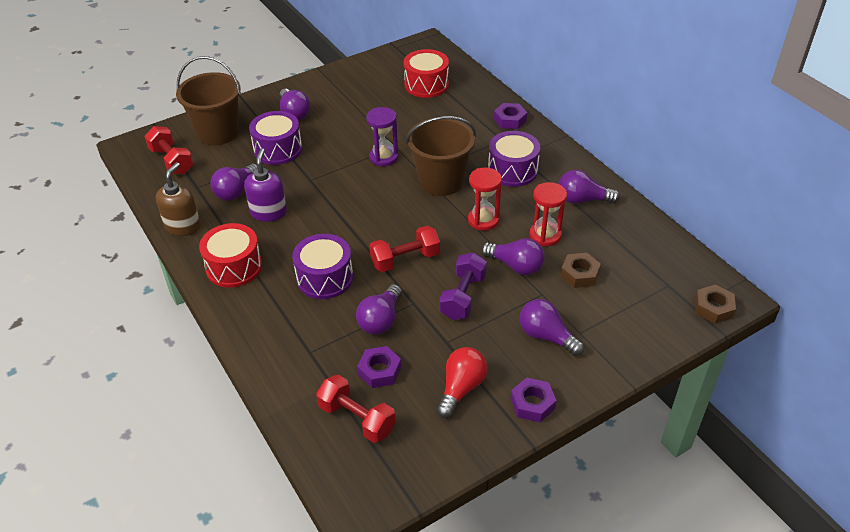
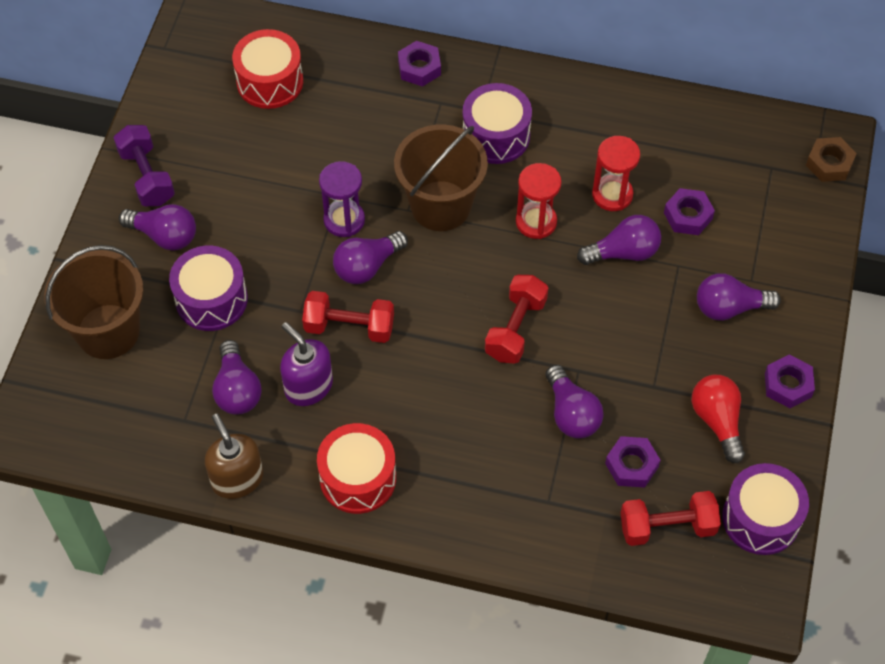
camera: 45 degrees left, 15 degrees up
(172, 161) = (105, 411): red dumbbell -> red dumbbell (349, 327)
(325, 278) = (464, 413): purple drum -> purple drum (761, 518)
(463, 297) = (615, 326): purple dumbbell -> purple dumbbell (147, 176)
(579, 274) = (688, 216): brown nut -> purple nut
(582, 200) = (601, 123): purple light bulb -> purple light bulb (367, 266)

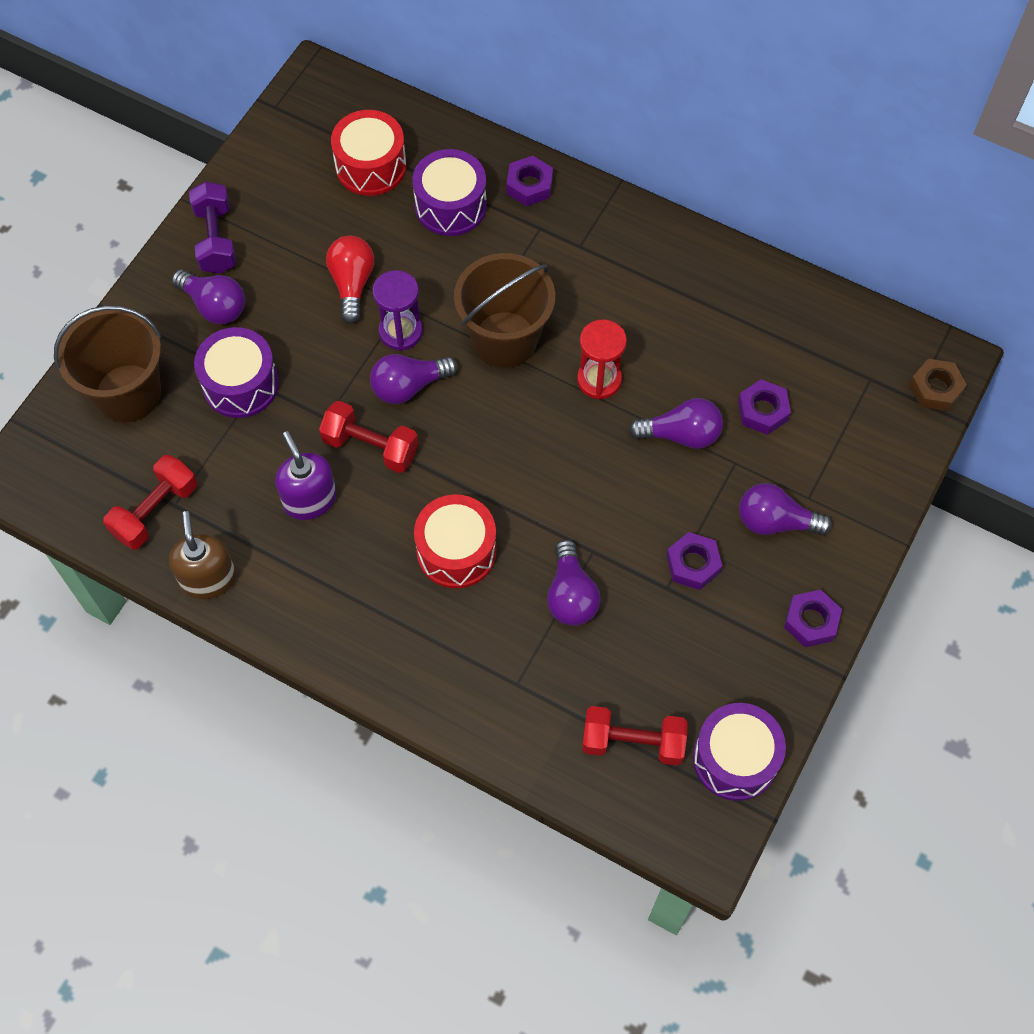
camera: 15 degrees right, 5 degrees up
(237, 389) = (237, 485): purple light bulb -> none
(358, 478) = (329, 609): red drum -> red drum (456, 551)
(496, 136) = (586, 277): purple drum -> purple drum (450, 206)
(515, 329) = (541, 490): red dumbbell -> red dumbbell (155, 511)
(612, 195) = (689, 369): red hourglass -> none
(631, 465) = (616, 666): purple nut -> purple nut (693, 564)
(717, 421) = (722, 642): red light bulb -> red light bulb (352, 284)

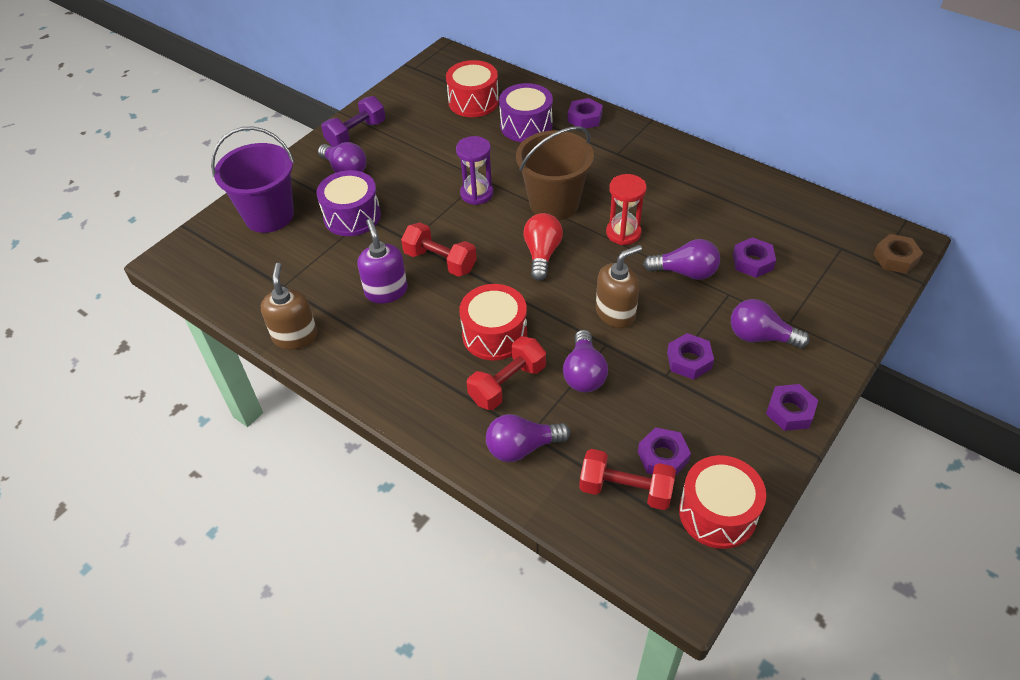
camera: 10 degrees right, 15 degrees down
(128, 393) = (269, 215): brown bucket -> purple bucket
(155, 511) = (267, 289): red dumbbell -> red dumbbell (507, 384)
(216, 239) = (356, 134): purple dumbbell -> purple dumbbell turned 45 degrees clockwise
(352, 284) = (446, 164): red light bulb -> red light bulb (542, 254)
(409, 386) = (476, 226): purple light bulb -> purple light bulb (522, 447)
(600, 504) = (615, 313): none -> brown soap dispenser
(671, 696) = (663, 457): none -> purple nut
(735, 759) = (717, 513): purple drum -> red drum

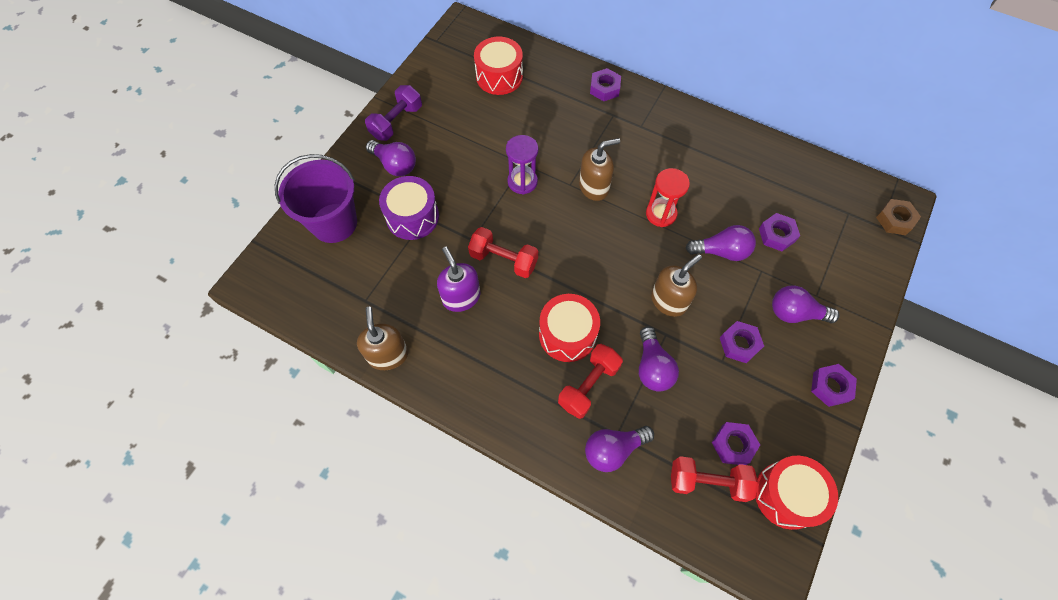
camera: 10 degrees left, 15 degrees up
(526, 126) = (553, 101): purple drum -> none
(542, 254) = (593, 243): red light bulb -> none
(554, 203) = (594, 187): brown bucket -> brown soap dispenser

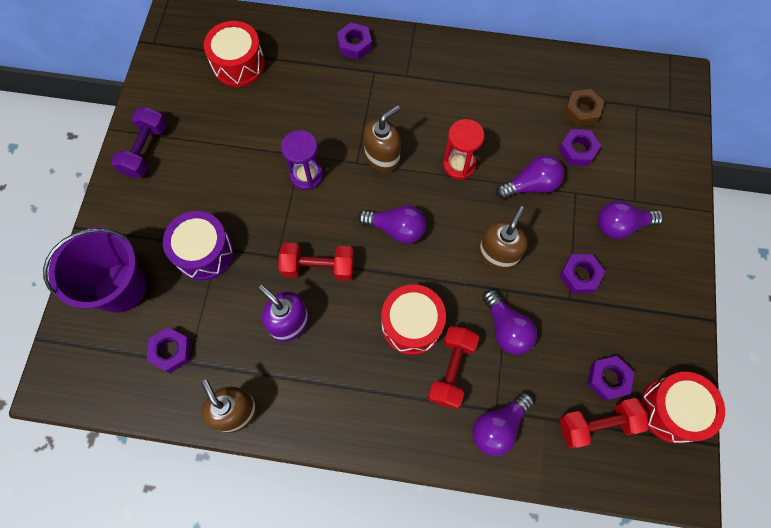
camera: 20 degrees left, 5 degrees up
(395, 165) = (162, 200): purple light bulb -> purple light bulb (396, 229)
(830, 387) = (676, 289): purple nut -> purple nut (171, 351)
(895, 220) = (680, 99): brown nut -> brown nut (582, 111)

